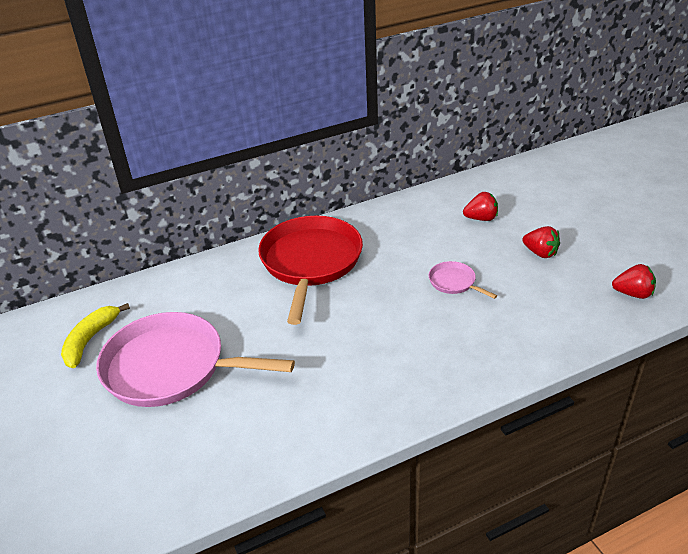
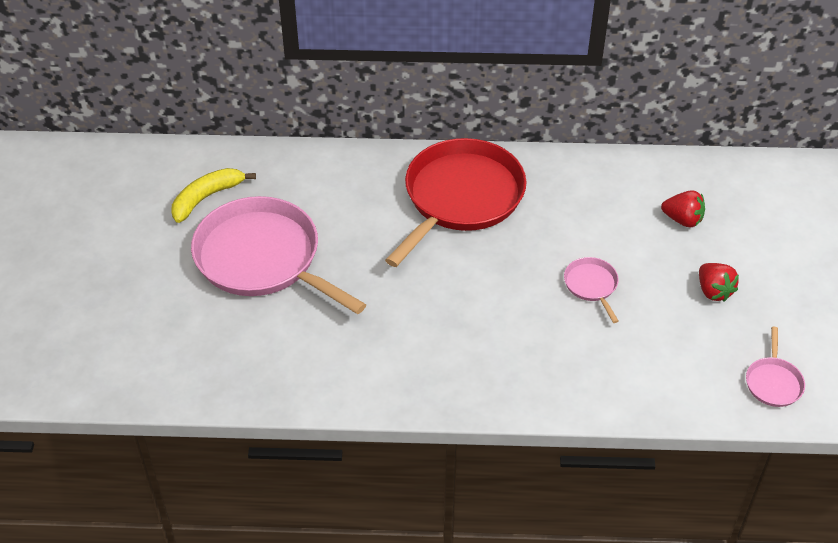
camera: 25 degrees right, 10 degrees up
(633, 294) = (773, 382): red strawberry -> pink pan

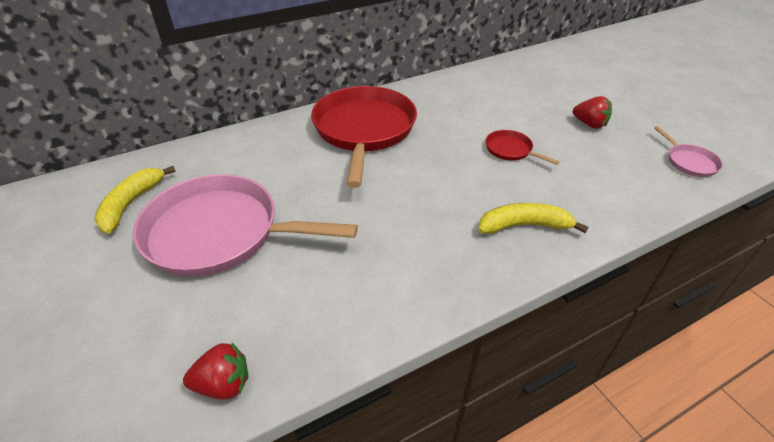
camera: 30 degrees left, 5 degrees down
(526, 369) = (524, 225): none -> yellow banana
(591, 285) = (510, 150): pink pan -> red pan
(682, 220) = (526, 93): red strawberry -> red strawberry (223, 384)

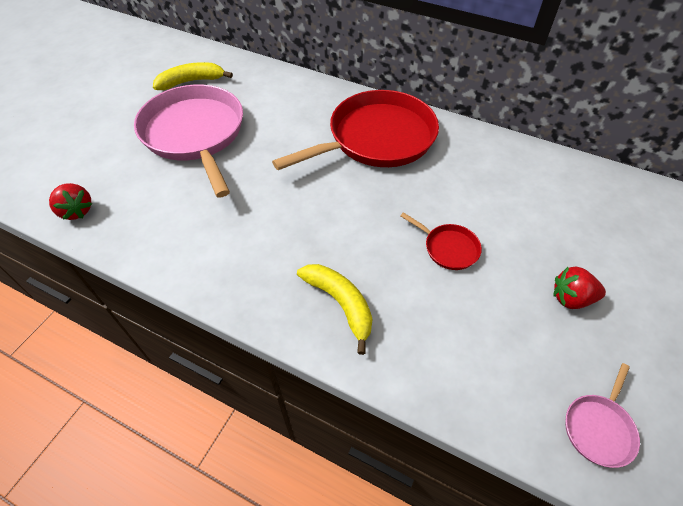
camera: 55 degrees right, 10 degrees up
(510, 150) = (448, 248): red pan -> red pan turned 120 degrees clockwise
(589, 124) = (571, 298): red strawberry -> red strawberry turned 90 degrees clockwise

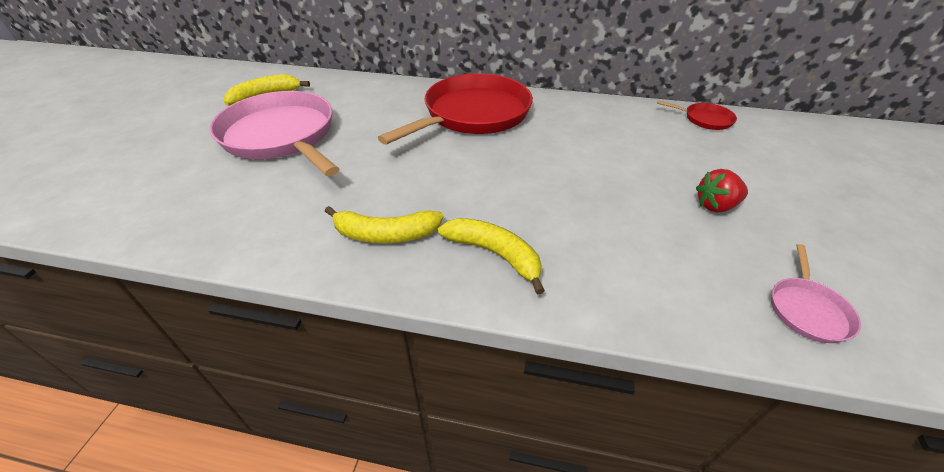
camera: 15 degrees left, 10 degrees down
(76, 211) = (151, 224): red strawberry -> none
(255, 262) = (385, 234): none -> yellow banana
(448, 248) = (582, 187): red pan -> red pan (705, 119)

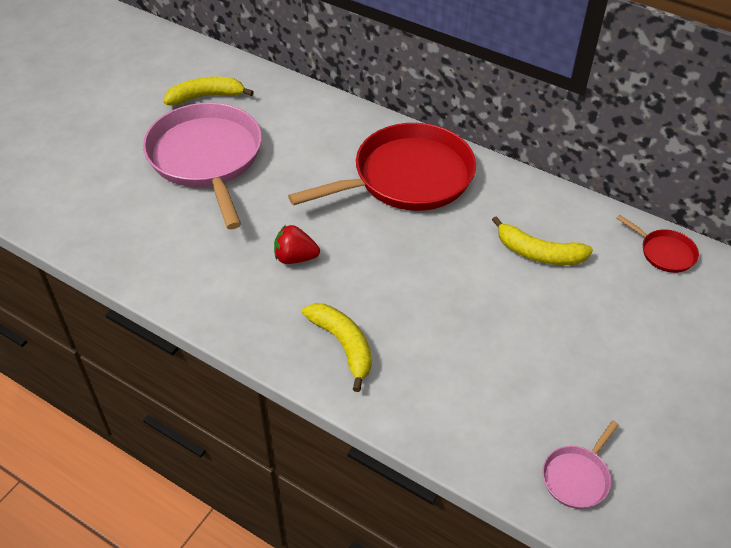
camera: 20 degrees right, 5 degrees up
(385, 234) = (261, 298): yellow banana -> yellow banana (538, 253)
(715, 206) = (582, 359): red strawberry -> red strawberry (295, 258)

